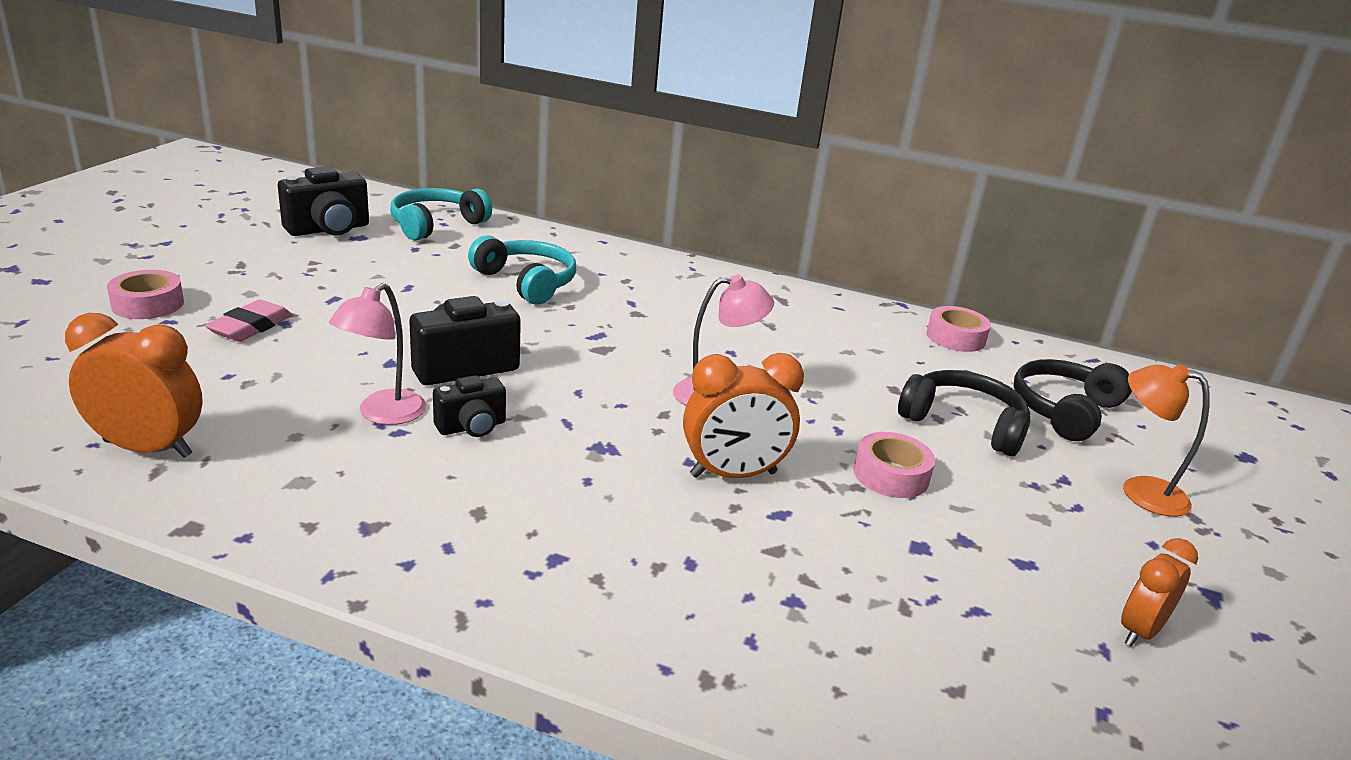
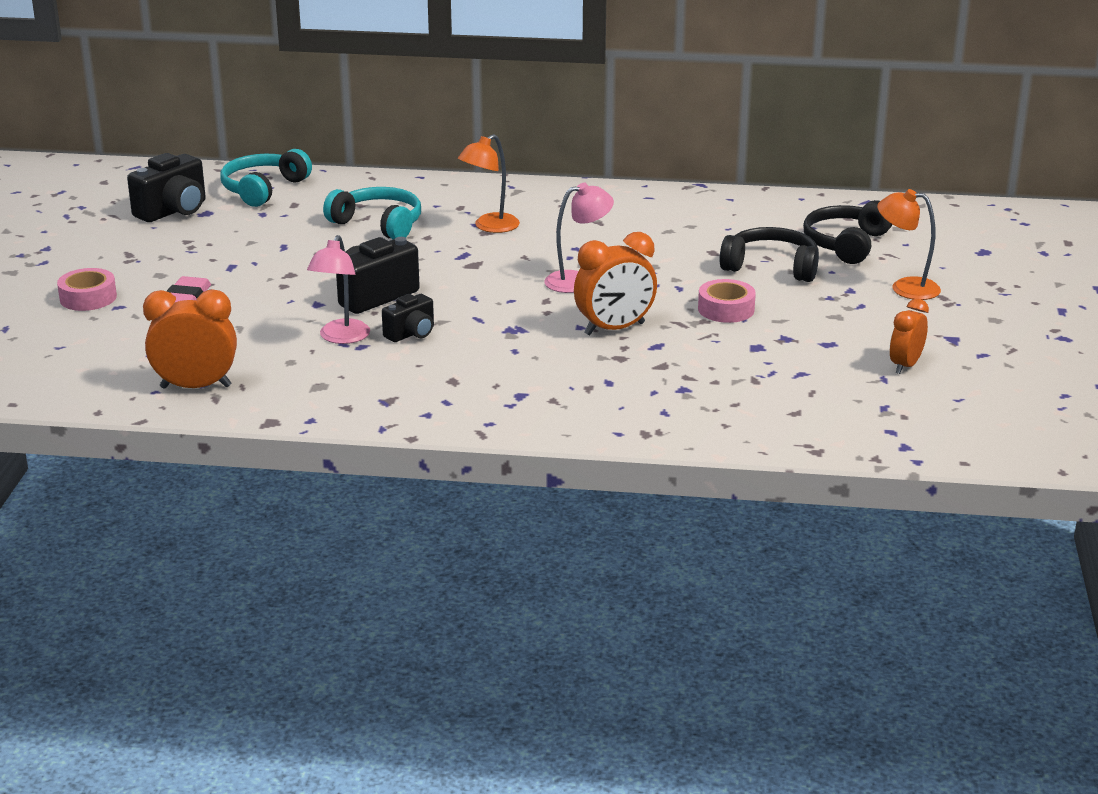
camera: 10 degrees left, 0 degrees up
(645, 308) = (489, 227): none -> orange lamp
(955, 337) = (752, 204): pink tape -> none

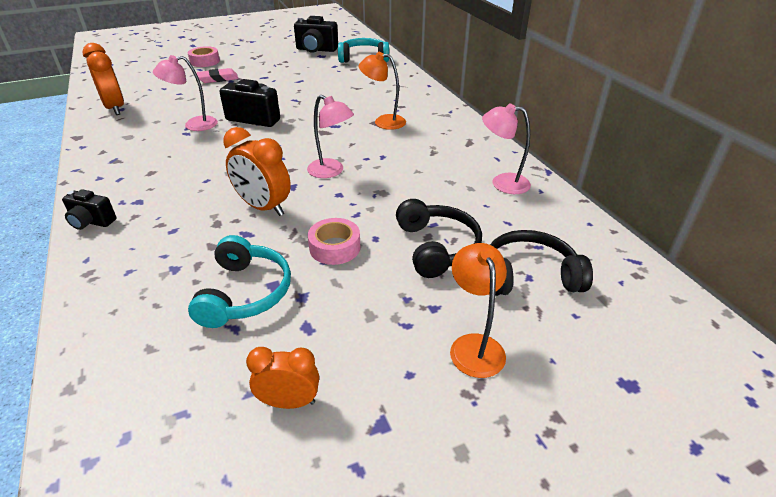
camera: 60 degrees right, 10 degrees up
(378, 224) = (352, 93): turquoise headphones -> turquoise headphones (245, 293)
(411, 334) = (211, 142): black camera -> black camera (91, 222)
(698, 209) = (502, 183): none -> pink lamp

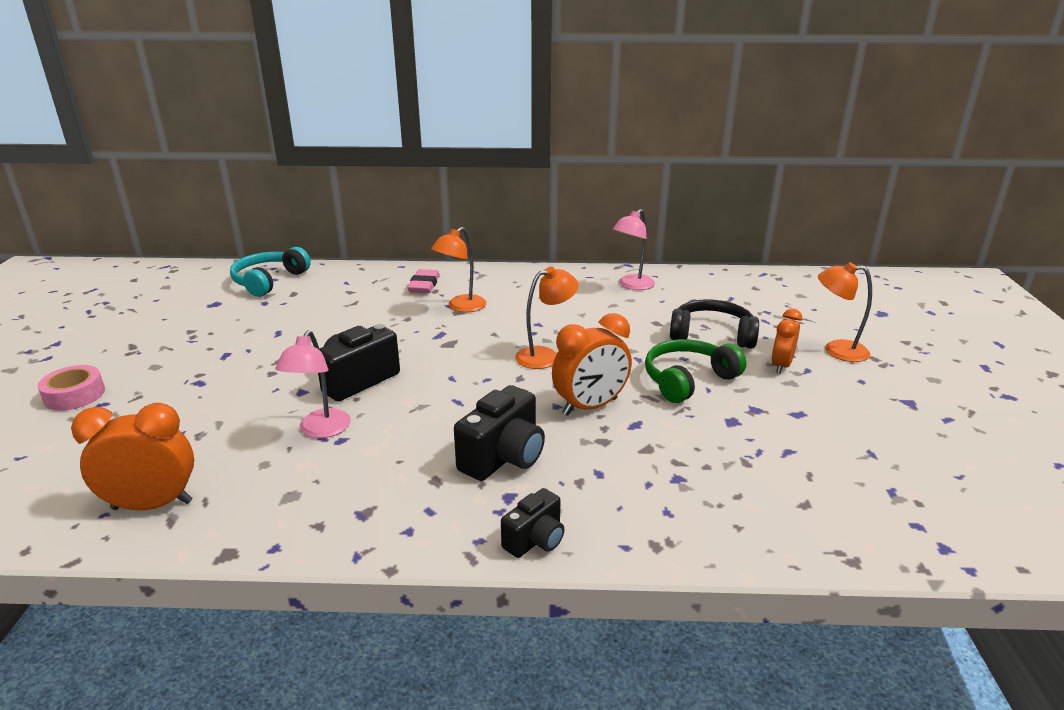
camera: 65 degrees left, 10 degrees down
(218, 79) = (173, 392): pink eraser -> pink eraser (424, 285)
(245, 293) = (738, 438): turquoise headphones -> none
(289, 402) = (884, 436): orange clock -> orange clock (781, 366)
(316, 50) = (186, 303): black camera -> black camera (503, 458)
(331, 171) = (545, 356): pink lamp -> orange lamp
(335, 247) = (688, 380): pink tape -> green headphones
(529, 276) = (765, 311): black headphones -> none

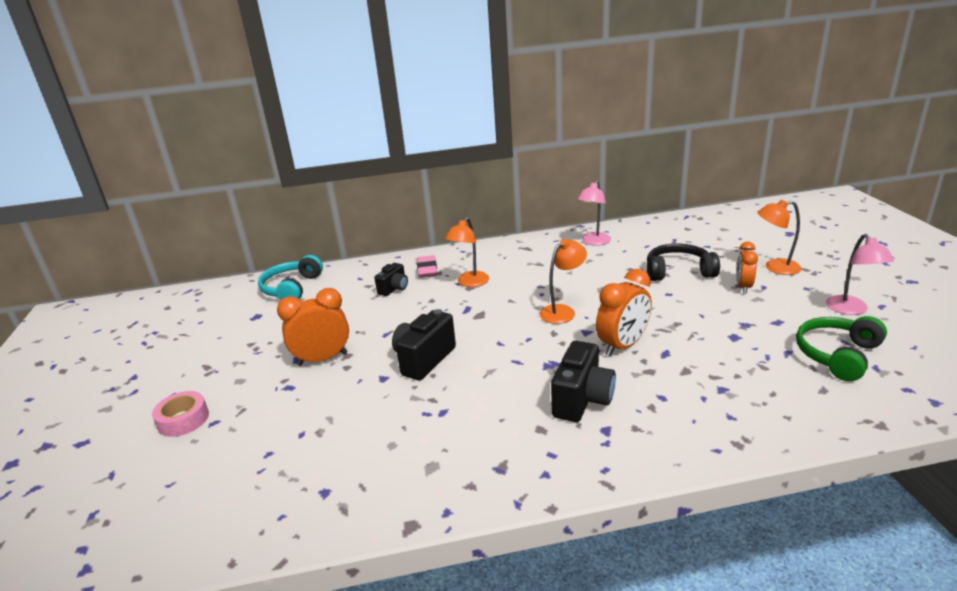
camera: 10 degrees left, 0 degrees up
(152, 505) = (319, 499): orange clock -> orange clock (322, 359)
(320, 430) = (421, 407): pink lamp -> pink lamp (851, 310)
(535, 540) = (647, 460): black camera -> black camera (394, 288)
(688, 380) = (682, 310): green headphones -> green headphones (837, 355)

